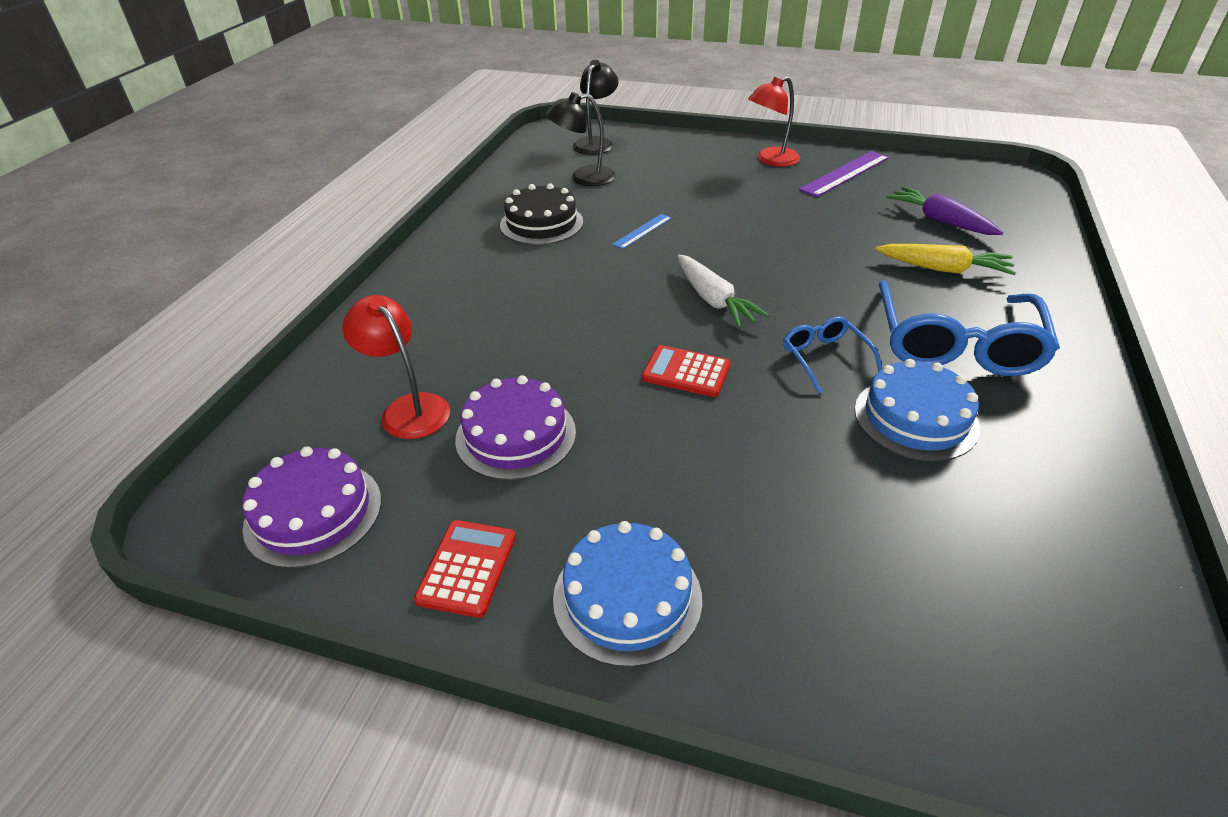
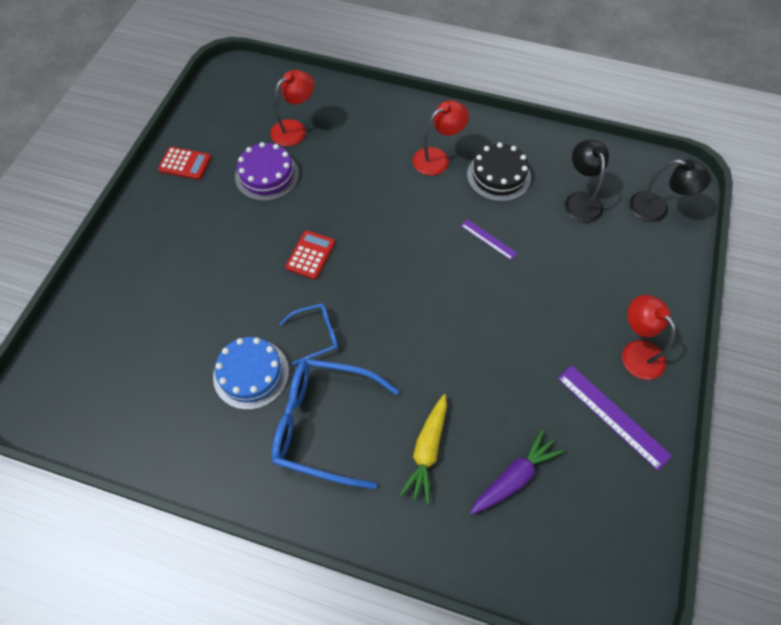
camera: 90 degrees right, 20 degrees up
(313, 513) = (228, 107): purple cake -> none
(504, 266) = (437, 158): none -> red lamp
(627, 597) = (156, 221): blue cake -> none
(642, 231) = (488, 239): blue ruler -> purple ruler
(714, 300) = (388, 278): white carrot -> none

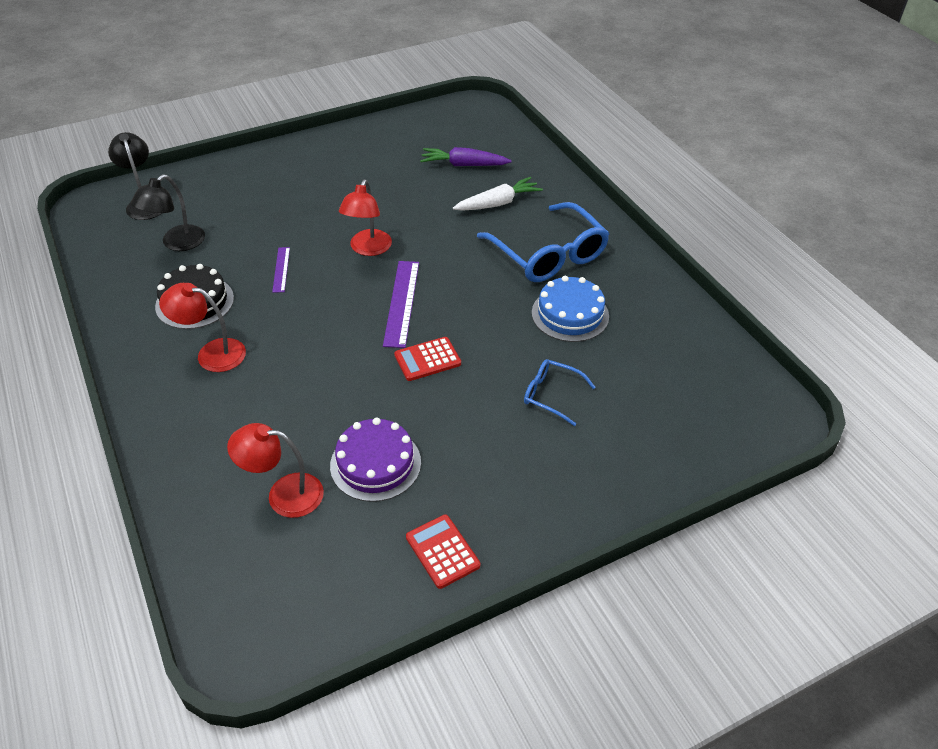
camera: 135 degrees left, 15 degrees down
(315, 335) = (493, 304): blue glasses -> blue glasses (552, 395)
(427, 451) = (498, 203): yellow carrot -> white carrot
(612, 416) = (369, 150): purple ruler -> purple ruler (401, 302)
(636, 352) = (306, 160): red lamp -> red lamp (368, 249)

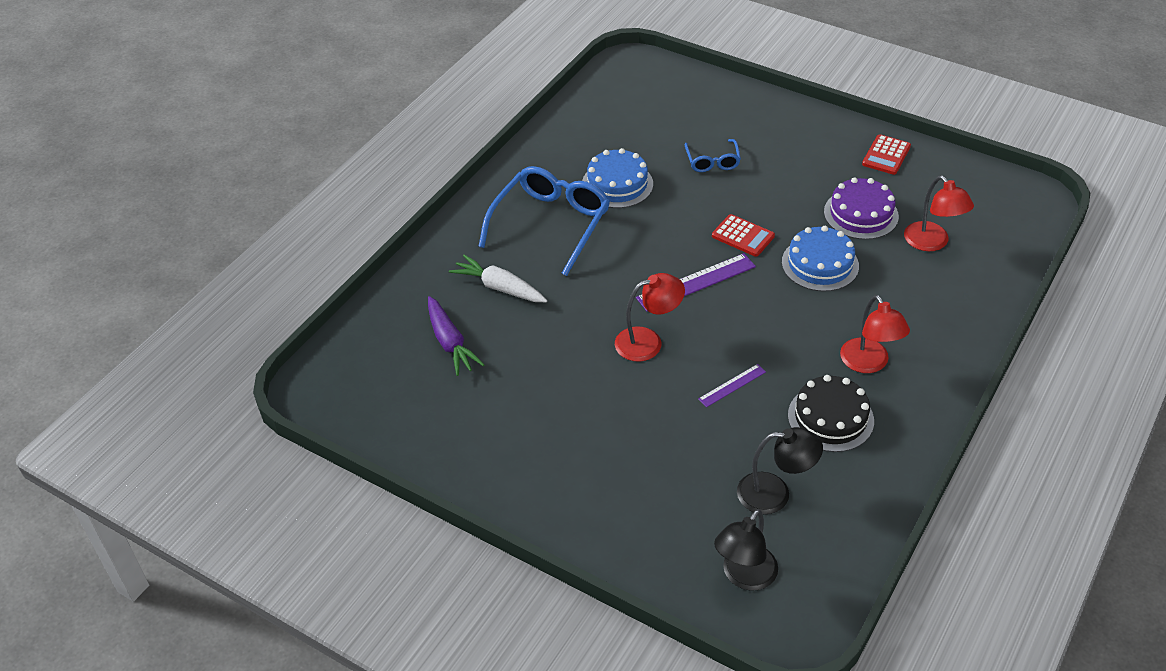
camera: 120 degrees left, 0 degrees up
(343, 390) = (820, 264): none -> blue cake

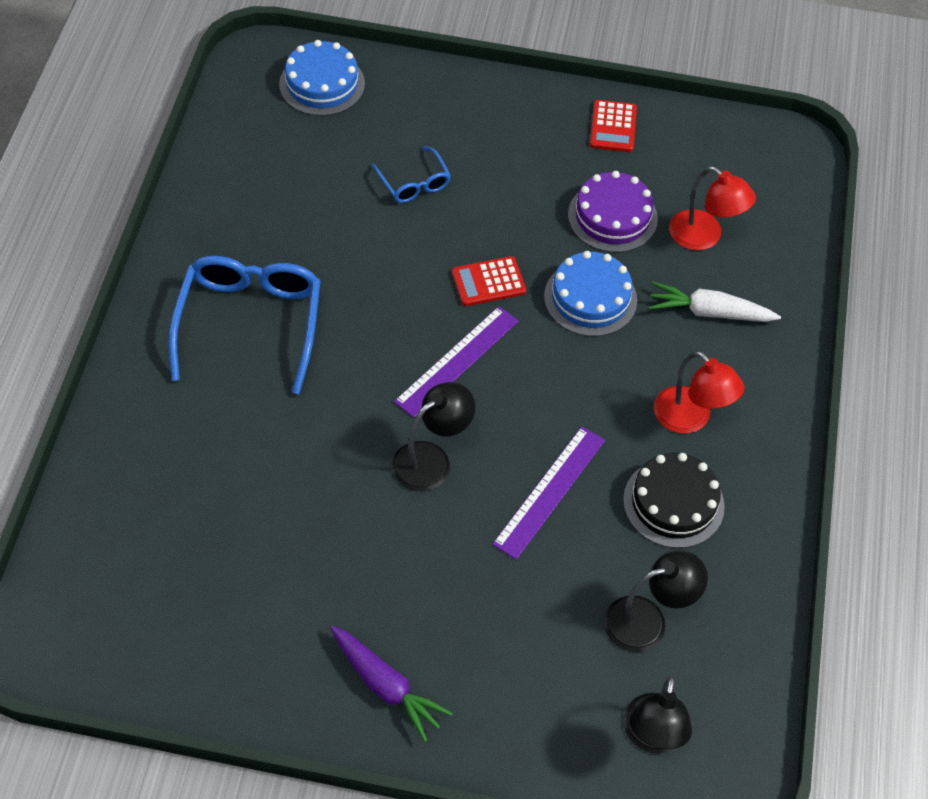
camera: 25 degrees left, 10 degrees up
(450, 343) = (191, 529): purple carrot -> purple carrot (386, 687)
(499, 287) = (220, 432): white carrot -> white carrot (709, 312)
(617, 184) = (310, 244): blue cake -> blue cake (322, 84)
(648, 341) = (431, 459): red lamp -> black lamp
(732, 385) = (550, 492): purple ruler -> purple ruler, size x1.77
(743, 236) = (488, 282): red calculator -> red calculator turned 150 degrees clockwise

